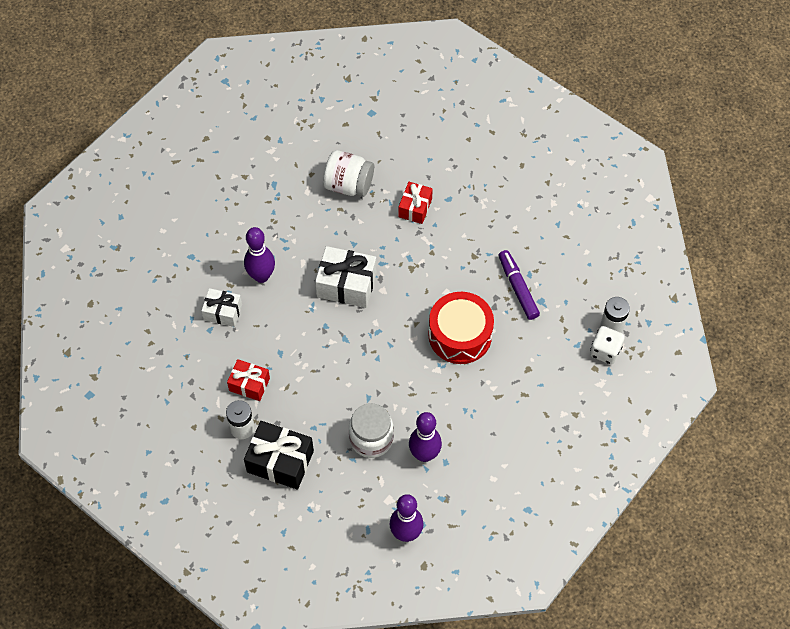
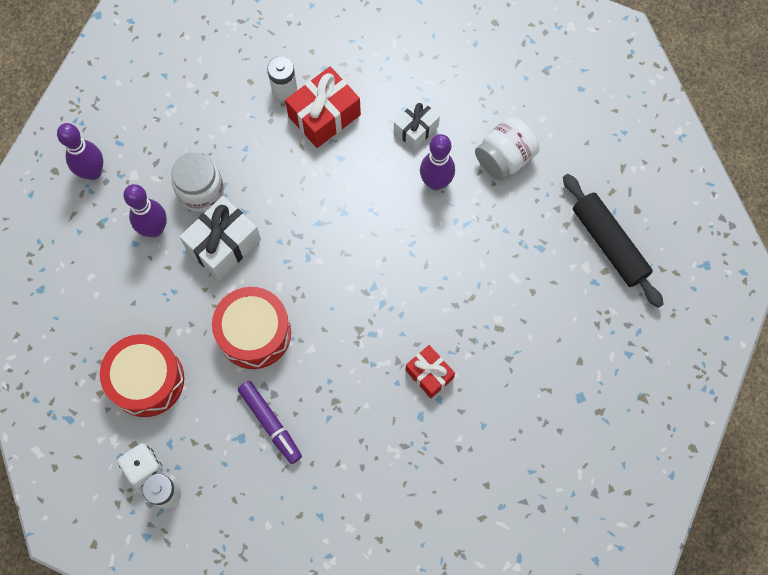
camera: 120 degrees right, 10 degrees up
(244, 144) = (609, 244): none -> black rolling pin
(249, 384) = (324, 115): red gift -> red gift, size x1.60
(280, 461) = (231, 104): black gift -> none
(346, 285) = (377, 256): white gift -> white gift (223, 244)
(348, 185) = (497, 321): white jar -> white jar (504, 158)
(518, 288) = (270, 423): purple marker -> purple marker turned 45 degrees clockwise
(543, 387) = (147, 380): none -> red drum

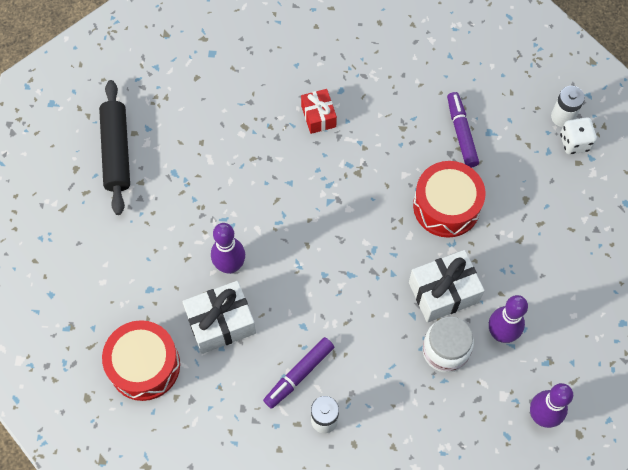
camera: 155 degrees left, 5 degrees down
(147, 380) = (551, 207): red drum -> red drum (144, 365)
(324, 115) = (298, 374): red gift -> purple marker
(416, 129) = (221, 323): white gift -> white gift, size x1.60
(504, 158) = (158, 260): white jar -> none

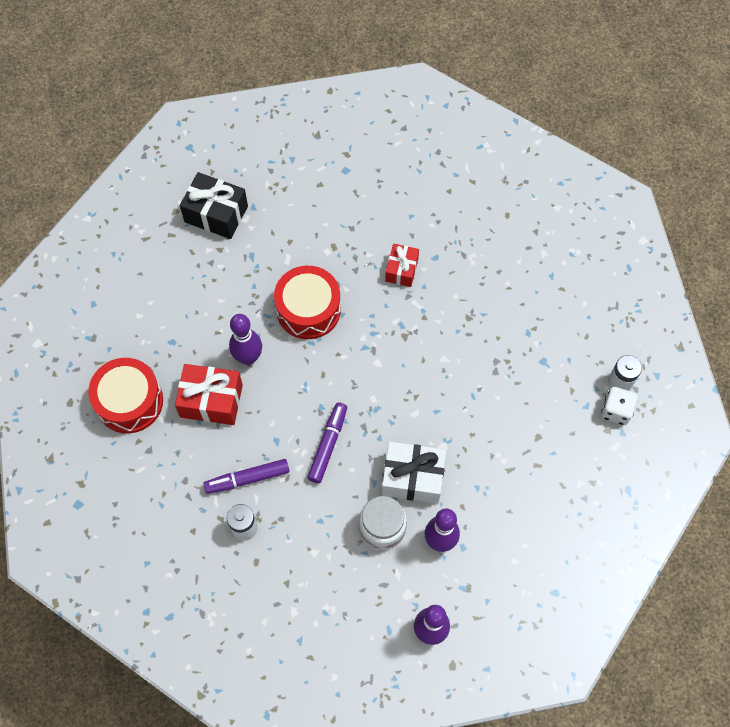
camera: 30 degrees right, 0 degrees up
(117, 151) = (216, 214): black rolling pin -> black gift
(221, 323) = (211, 401): white gift -> red gift
(446, 206) = (463, 405): red drum -> red drum (308, 309)
(461, 133) = (518, 349): purple marker -> purple marker (328, 445)

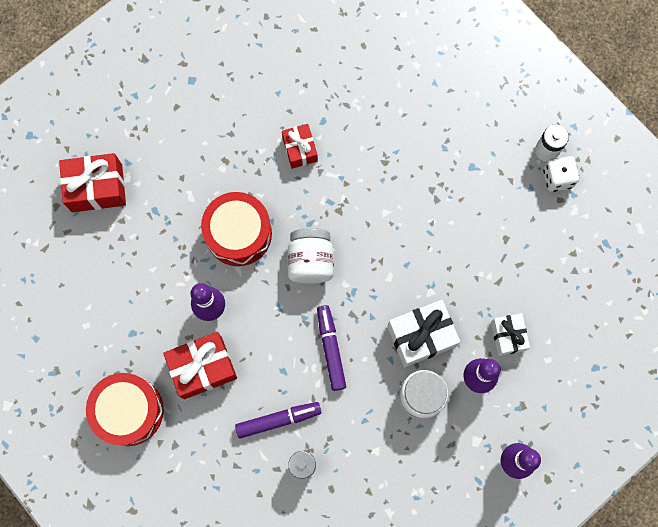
camera: 30 degrees left, 10 degrees up
(216, 214) = (97, 188): black gift -> red gift
(247, 478) = (278, 420): purple marker -> purple marker turned 150 degrees counterclockwise
(355, 364) = (310, 261): none -> white jar
(490, 520) = (508, 336): none -> white gift

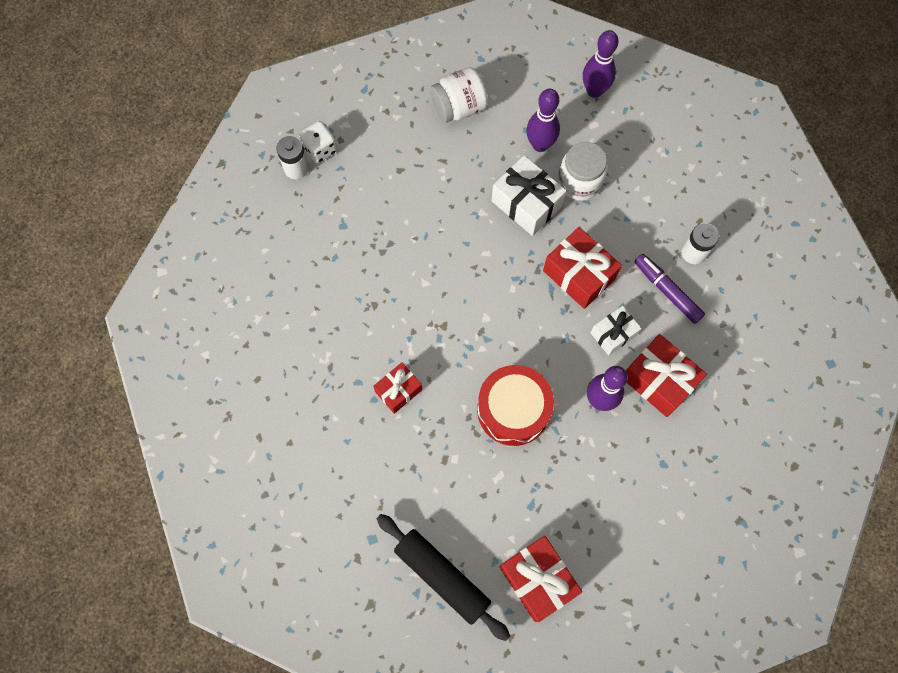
camera: 115 degrees left, 5 degrees down
(128, 411) = (736, 429): red drum -> none
(137, 119) = (442, 576): none -> black rolling pin
(310, 261) = (506, 329): white jar -> white jar (458, 107)
(331, 348) = (579, 274): purple marker -> red gift
(508, 336) = (489, 134): white gift -> white gift (613, 334)

